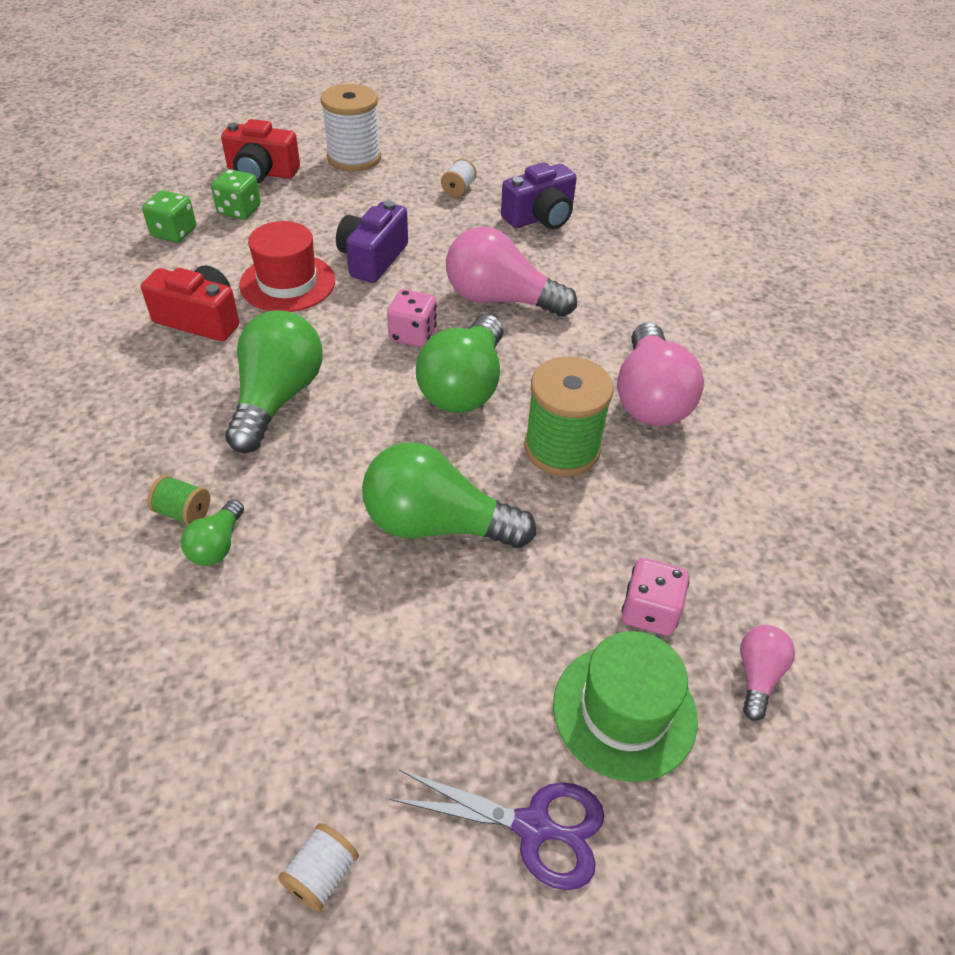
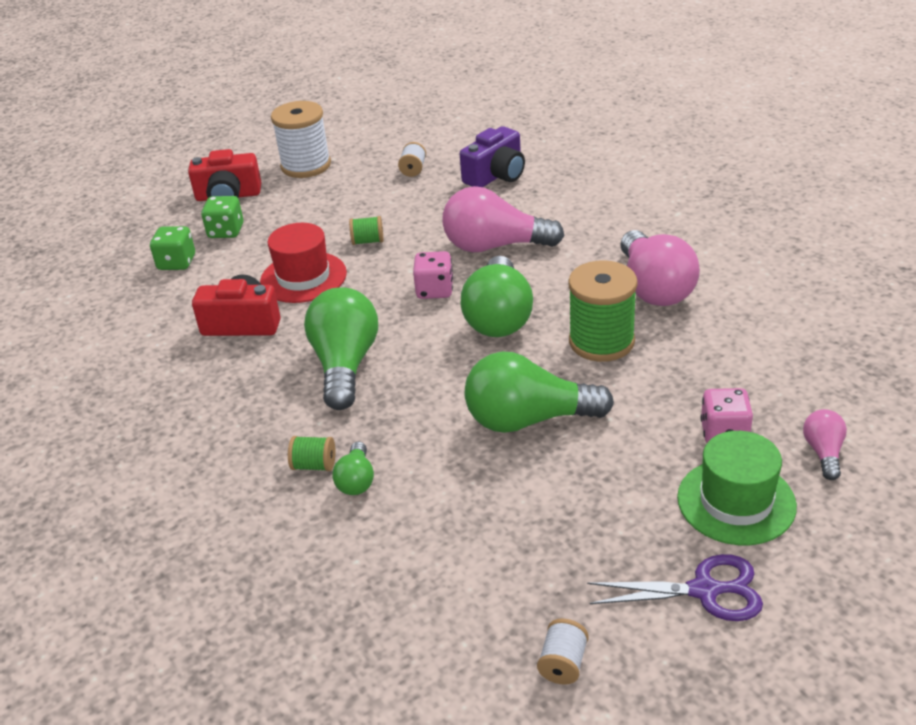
camera: 10 degrees left, 10 degrees down
(373, 259) = (368, 241): purple camera -> green spool

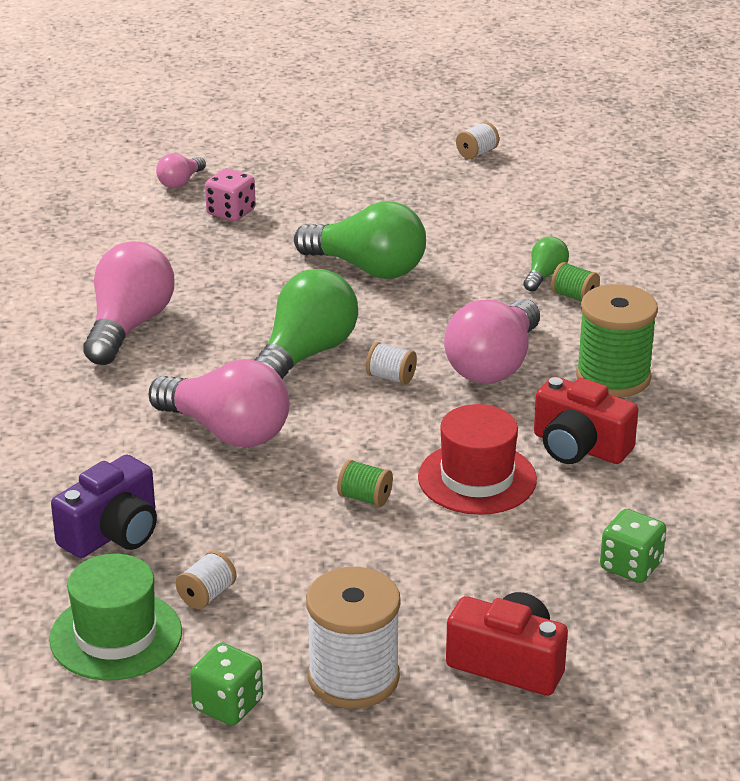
camera: 155 degrees left, 5 degrees down
(226, 231) = (541, 593): green dice -> green dice (228, 705)
(345, 365) = (494, 365): green light bulb -> pink light bulb
(418, 324) = (391, 377): none -> white spool
(434, 290) = (342, 405): pink dice -> none
(496, 175) = (113, 533): purple camera -> purple camera turned 150 degrees clockwise
(601, 342) = (238, 300): green spool -> green spool (613, 377)
(704, 590) = (355, 153): purple scissors -> none
(736, 501) = (278, 179): green hat -> green hat (116, 636)

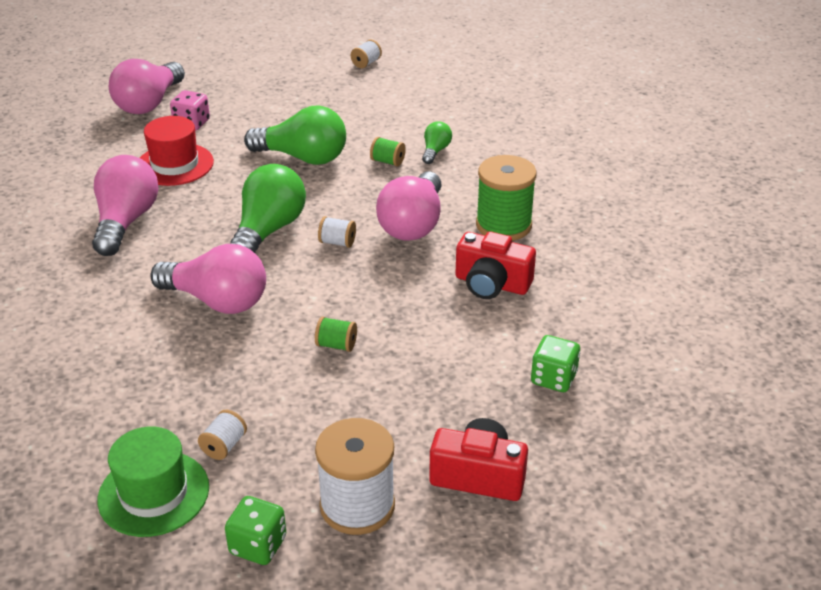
camera: 10 degrees left, 5 degrees up
(113, 533) = (138, 400): purple camera -> none
(180, 182) = (149, 103): pink light bulb -> pink light bulb, size x2.05
(477, 478) = (420, 318): red hat -> red hat (175, 164)
(574, 296) = (460, 165): green spool -> green spool (387, 161)

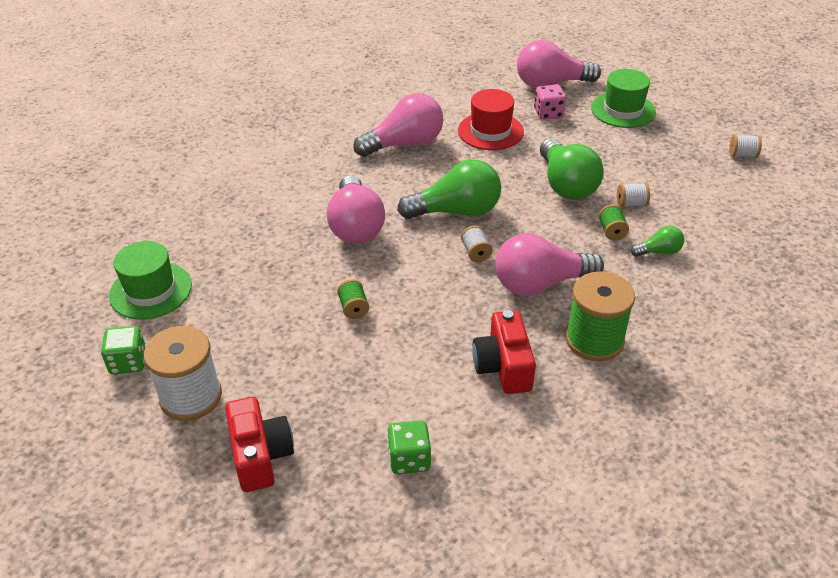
camera: 60 degrees right, 5 degrees up
(224, 446) = (212, 301): white spool -> white spool (631, 204)
(239, 86) = (623, 110): none -> green hat

